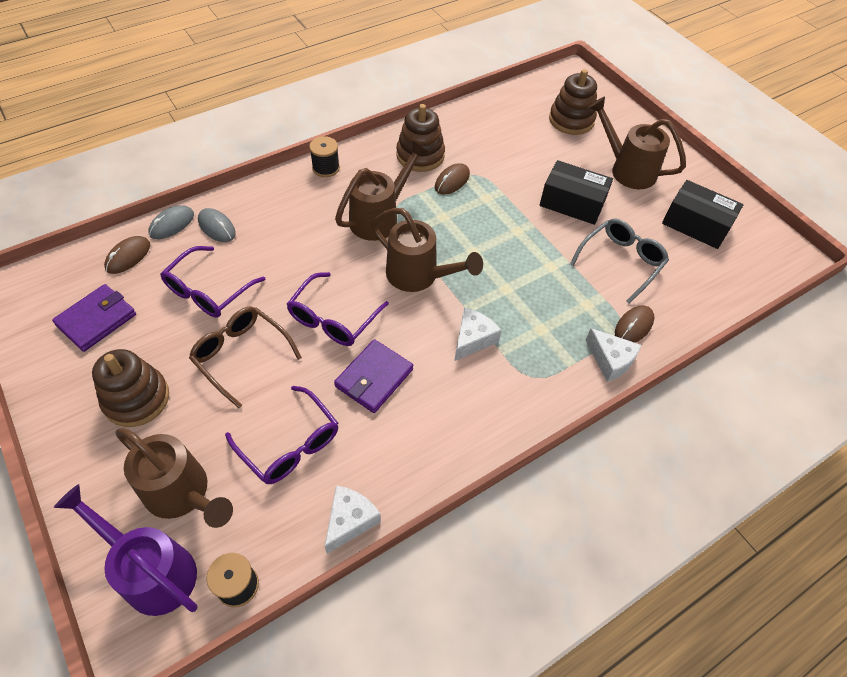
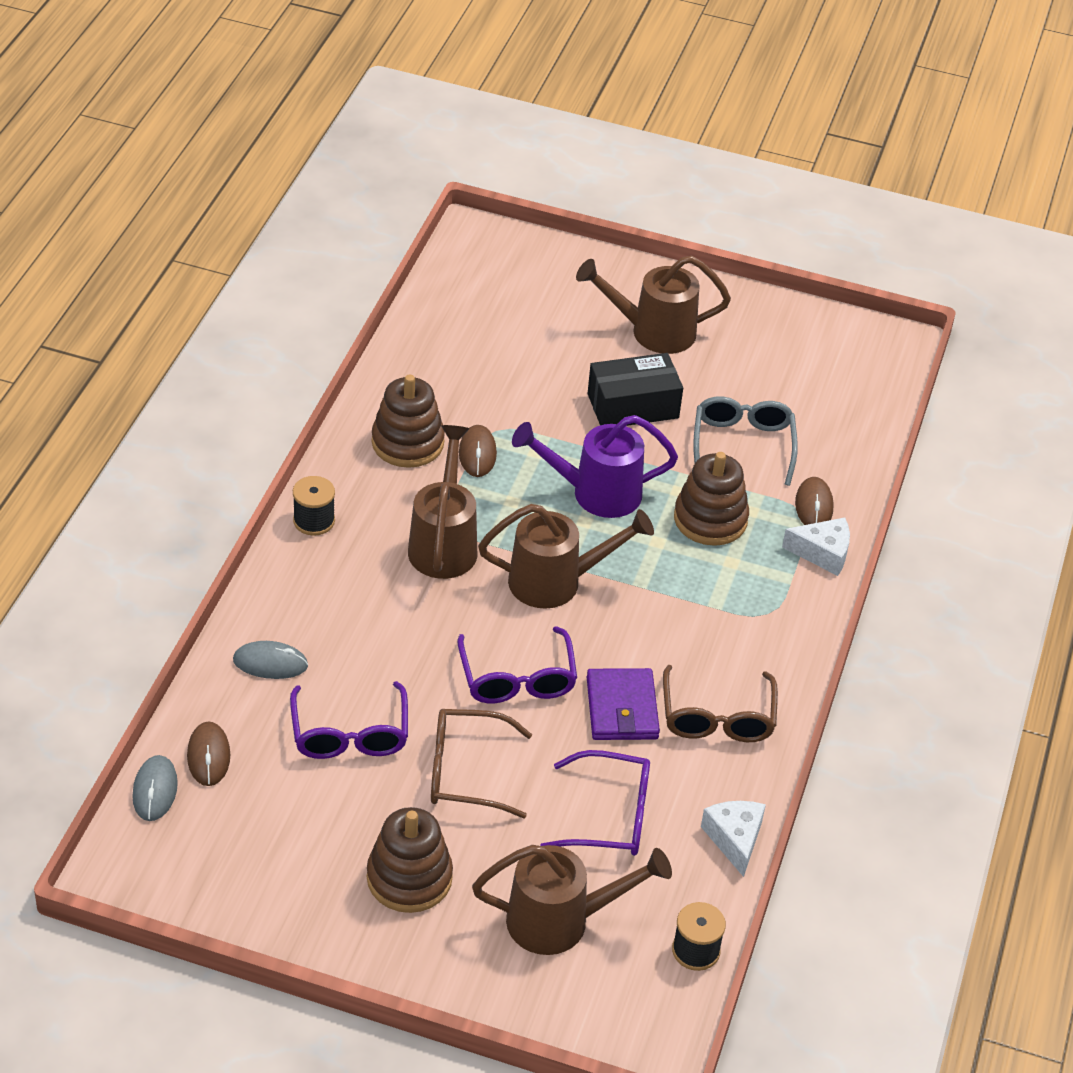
camera: 40 degrees left, 10 degrees down
(96, 320) = (263, 838): purple wallet -> none
(153, 571) = (610, 992): purple watering can -> purple watering can (596, 493)
(172, 224) = (212, 692): grey mouse -> grey mouse (155, 790)
(427, 425) = (717, 718): none -> brown glasses
(473, 339) = (677, 612): white cheese -> none
(571, 120) = (534, 300): brown stacking toy -> brown stacking toy (710, 519)
(696, 224) = (778, 359): black box -> none

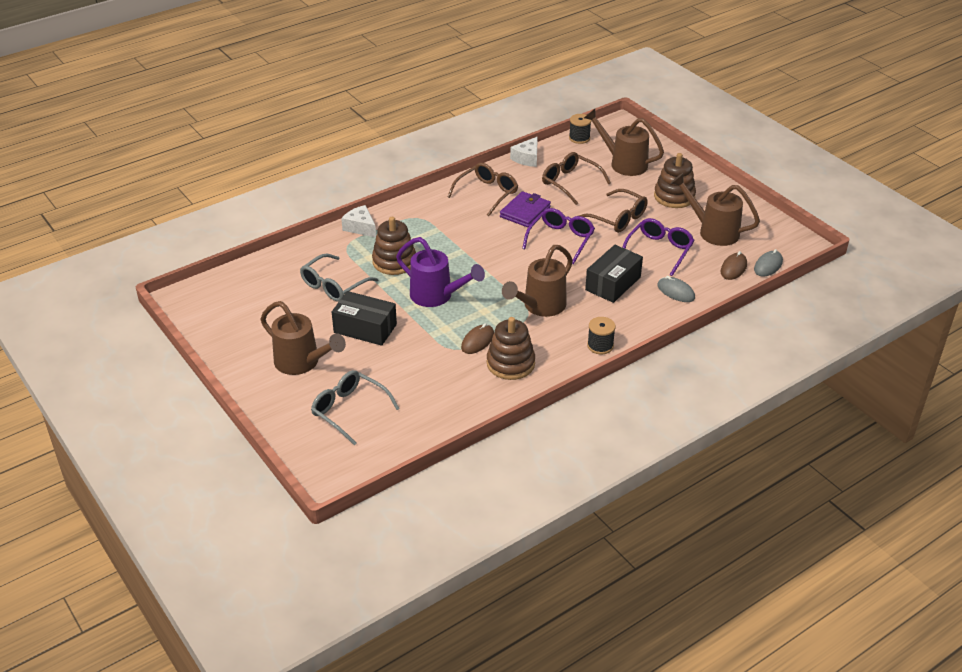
camera: 140 degrees left, 5 degrees down
(373, 633) = (613, 283): none -> black box
(536, 305) = (349, 410): none -> grey glasses
(555, 582) = (501, 268): brown watering can -> brown watering can (713, 231)
(610, 816) = (570, 182): purple glasses -> brown glasses
(813, 506) = (337, 246): brown mouse -> none

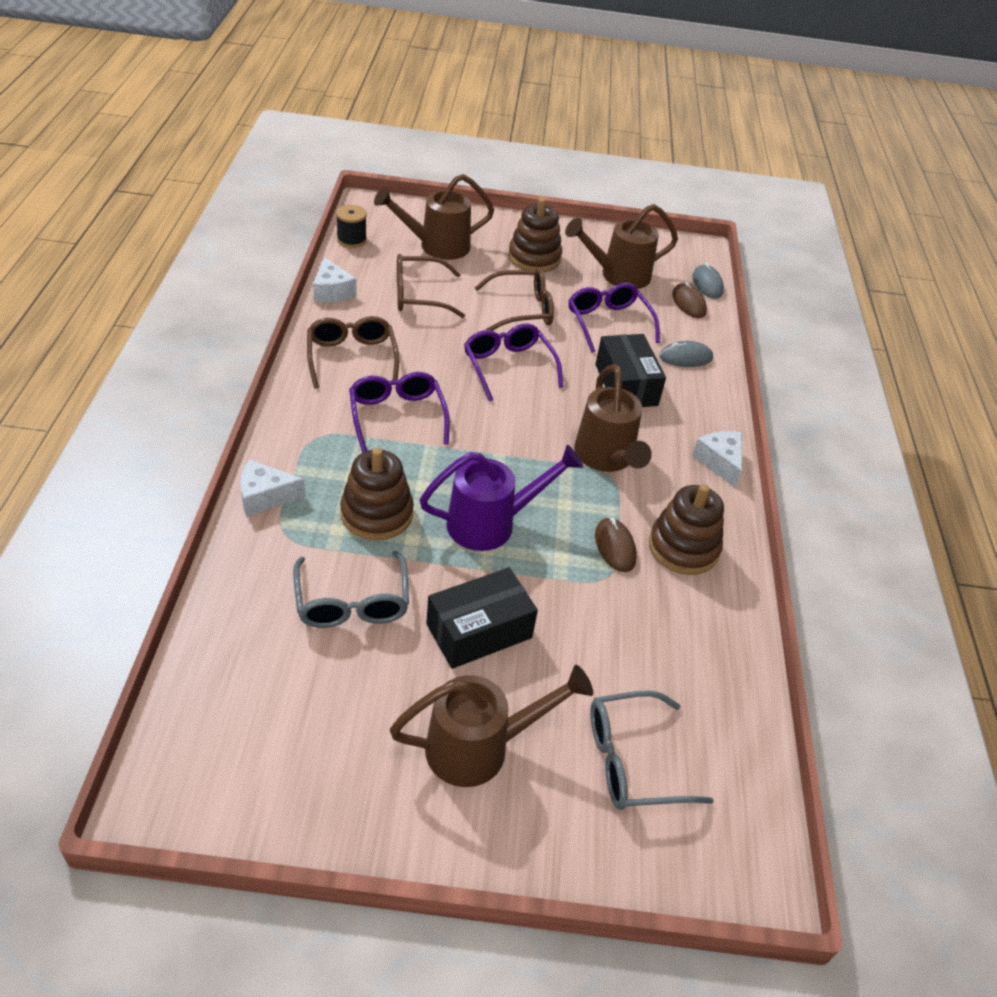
camera: 55 degrees left, 5 degrees up
(467, 229) = (397, 416): none -> purple glasses
(525, 212) = (425, 356): purple wallet -> none
(600, 346) = (719, 462): black spool -> white cheese

